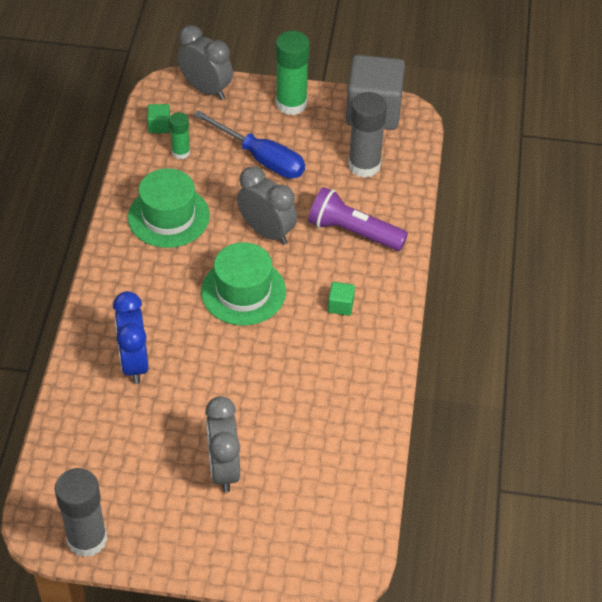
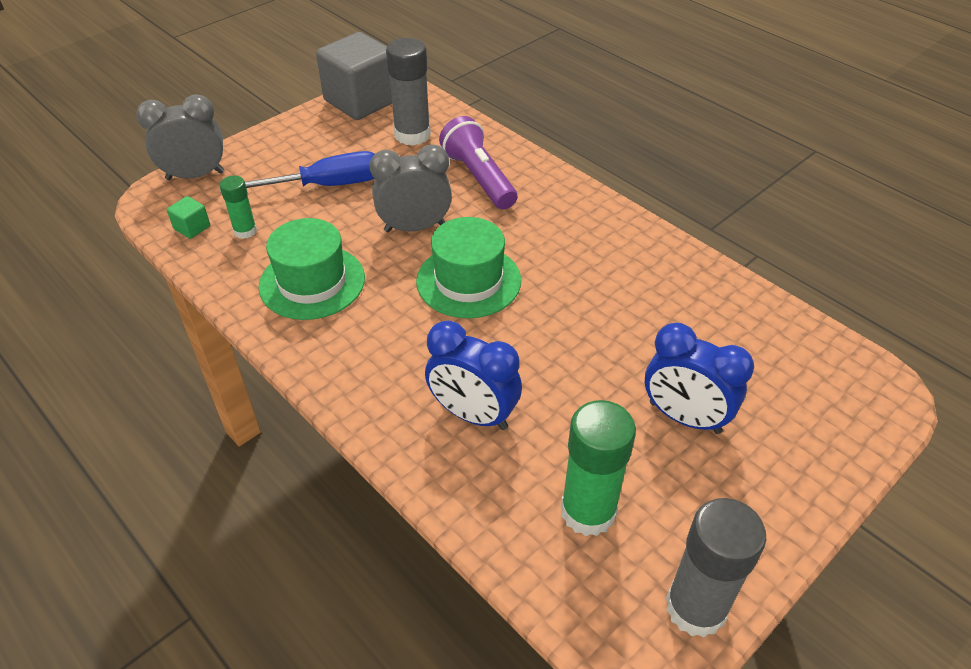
camera: 50 degrees left, 5 degrees down
(224, 468) = (684, 417): grey clock -> blue clock
(291, 104) = (288, 137): green glue stick -> green glue stick (588, 511)
(340, 306) = (554, 228): green cube -> none
(353, 232) = (478, 178): purple flashlight -> purple flashlight turned 90 degrees clockwise

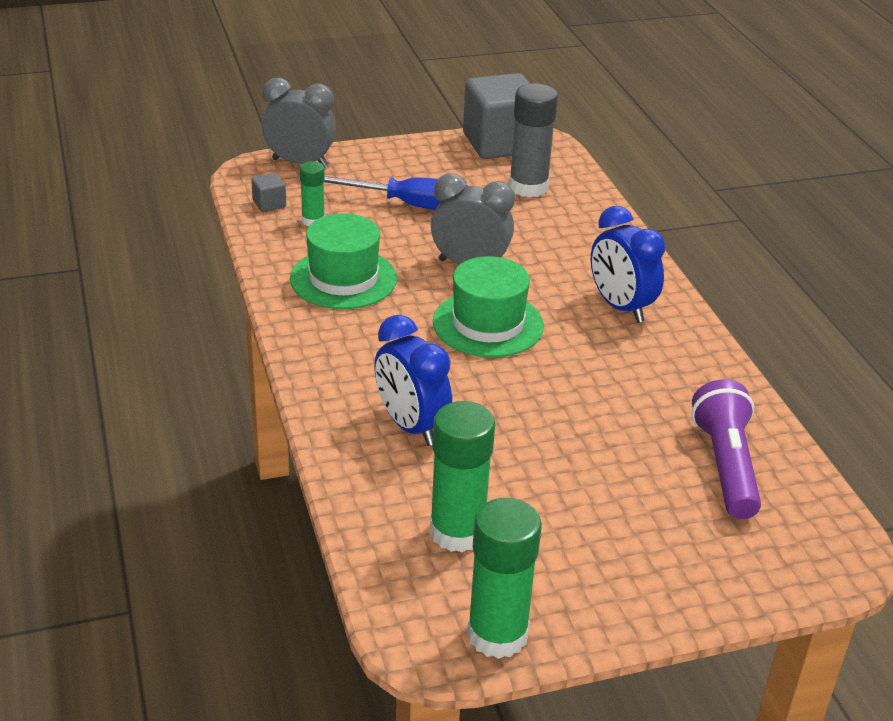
camera: 25 degrees right, 10 degrees down
(192, 228) = (269, 204): green cube -> grey cube
(478, 178) = (565, 243): purple flashlight -> purple flashlight (725, 465)
(684, 417) = (609, 500): blue clock -> blue clock (620, 307)
(695, 607) = (497, 634): grey glue stick -> green glue stick

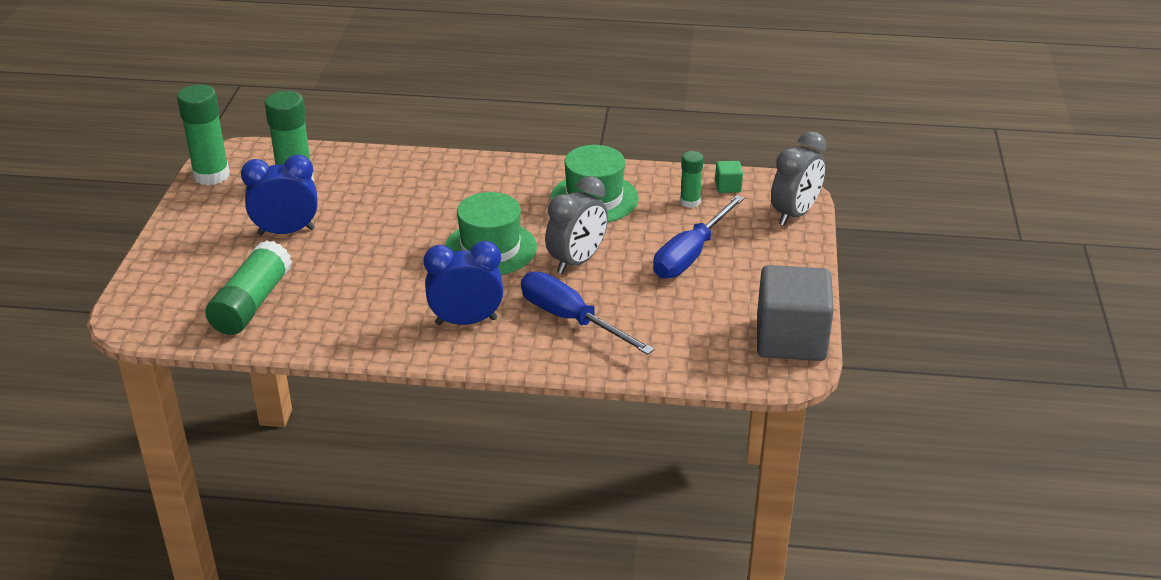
camera: 115 degrees right, 0 degrees up
(269, 204) = (728, 186): grey cube -> green cube
(411, 426) = (402, 188): blue clock -> blue clock (286, 232)
(528, 187) = (692, 332): grey glue stick -> none
(564, 249) = (570, 319): none -> blue screwdriver
(725, 465) = (251, 303): purple flashlight -> green glue stick

